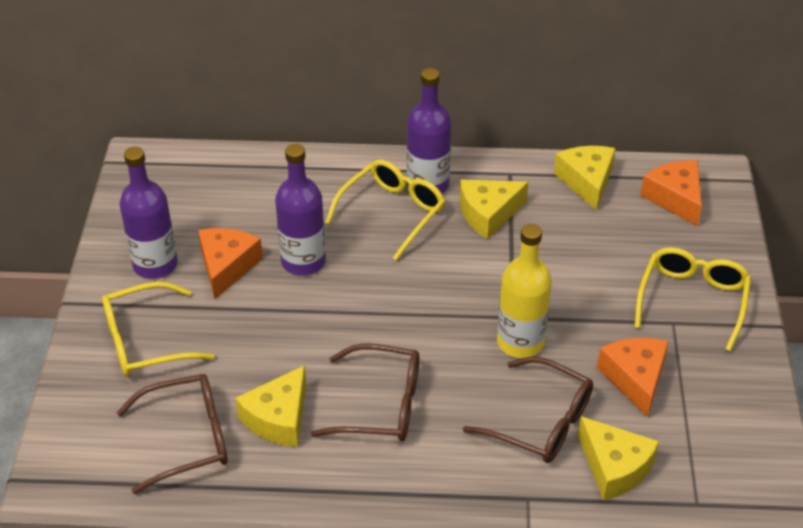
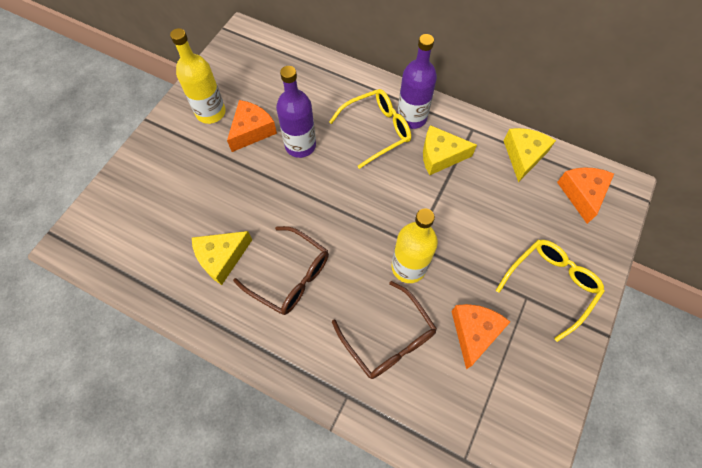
camera: 25 degrees right, 20 degrees up
(145, 341) = (175, 166): yellow glasses -> none
(155, 264) = (211, 112): purple bottle -> yellow bottle
(187, 438) = (160, 248): brown glasses -> none
(614, 467) = (420, 400): yellow cheese -> none

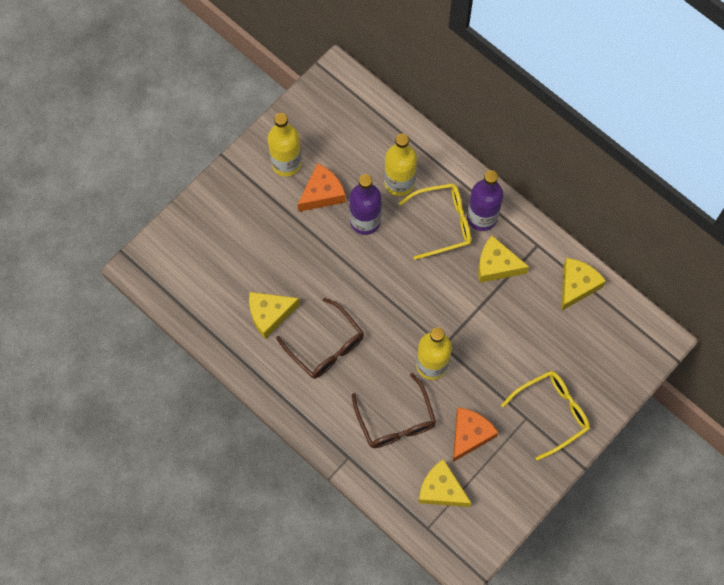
camera: 15 degrees right, 5 degrees up
(324, 105) = (399, 182): none -> yellow bottle
(464, 406) = (441, 489): none -> yellow cheese
(582, 194) = (617, 338): orange cheese -> none

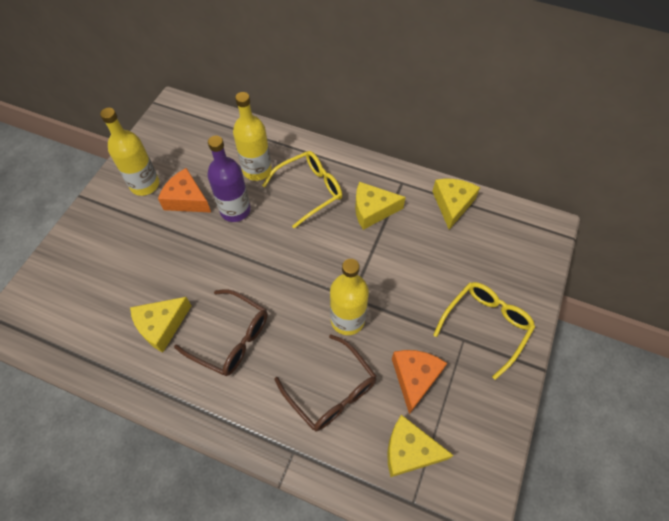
camera: 20 degrees left, 10 degrees down
(322, 193) = (186, 199): orange cheese -> orange cheese turned 90 degrees counterclockwise
(482, 217) = (343, 175): purple bottle -> none

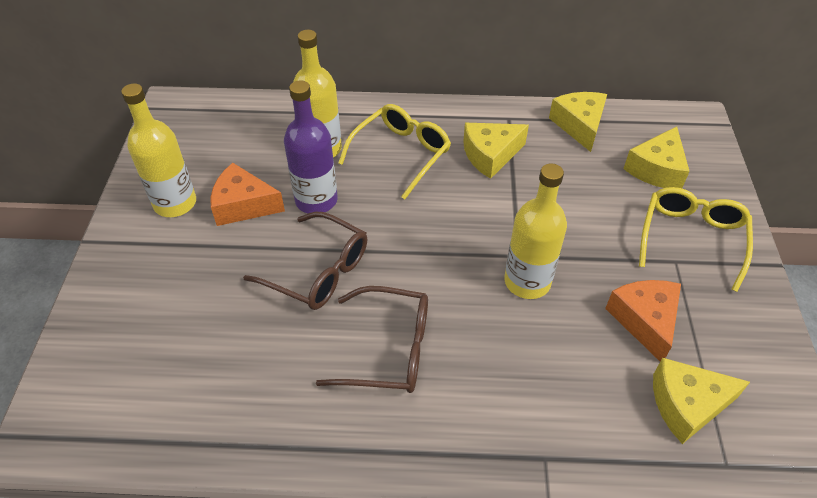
camera: 20 degrees left, 10 degrees down
(161, 326) = (284, 364): yellow cheese -> yellow cheese (656, 169)
(331, 391) = (553, 369): brown glasses -> brown glasses (318, 271)

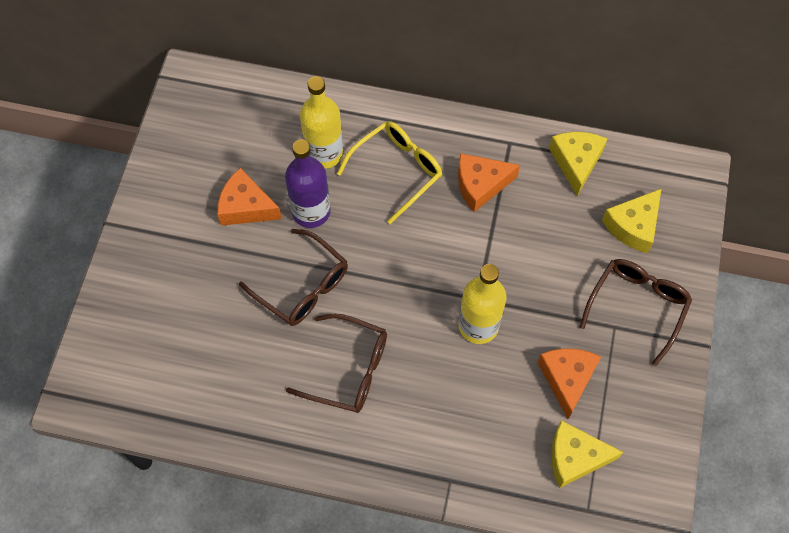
camera: 10 degrees right, 15 degrees up
(175, 203) = (186, 195): yellow bottle -> none
(490, 155) = (480, 185): yellow cheese -> orange cheese
(691, 239) = (637, 306): yellow glasses -> brown glasses

